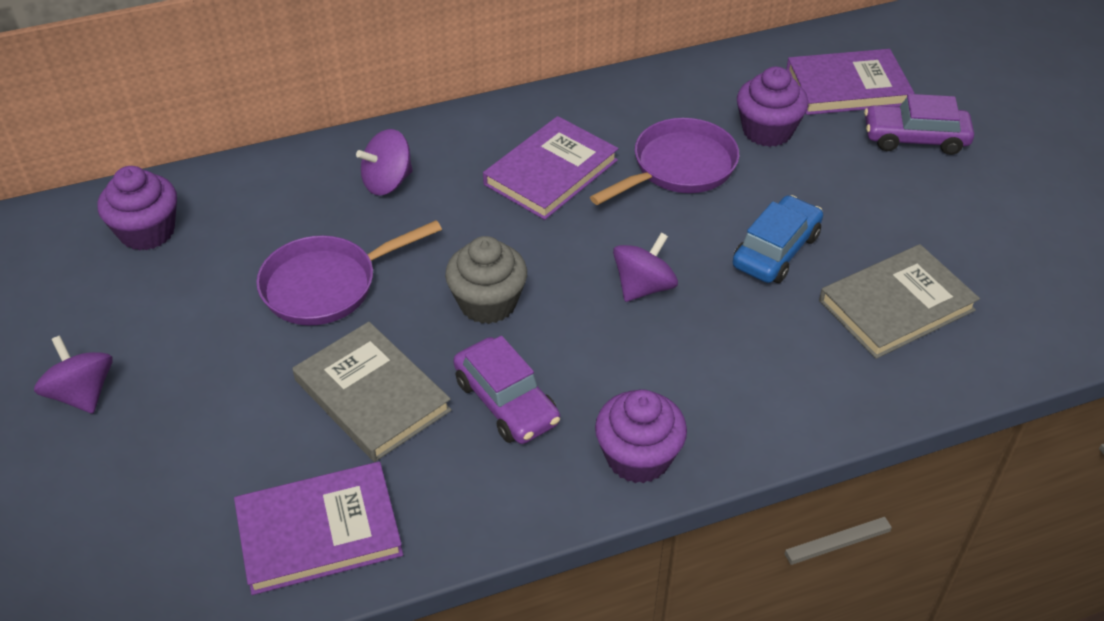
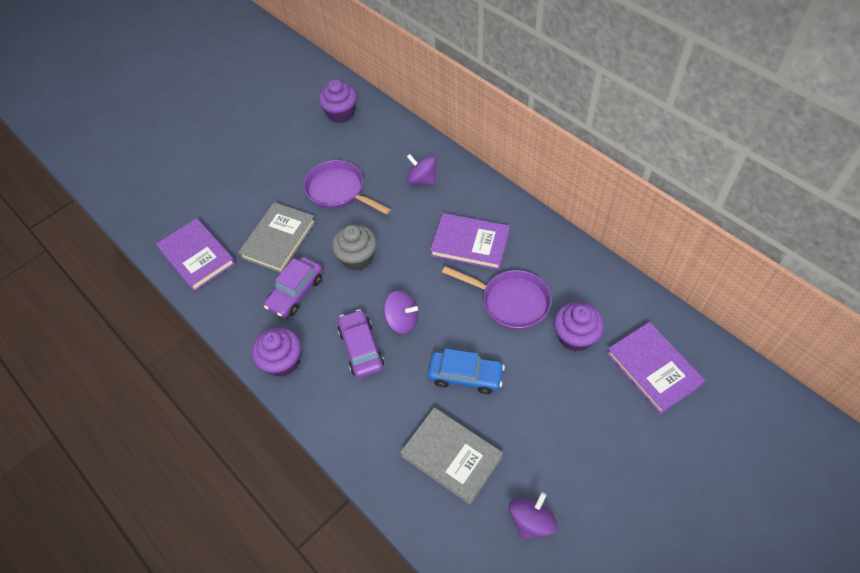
camera: 70 degrees right, 10 degrees up
(82, 394) = (240, 144): purple spinning top -> purple spinning top (531, 521)
(915, 138) = (623, 426): purple car -> purple car (361, 348)

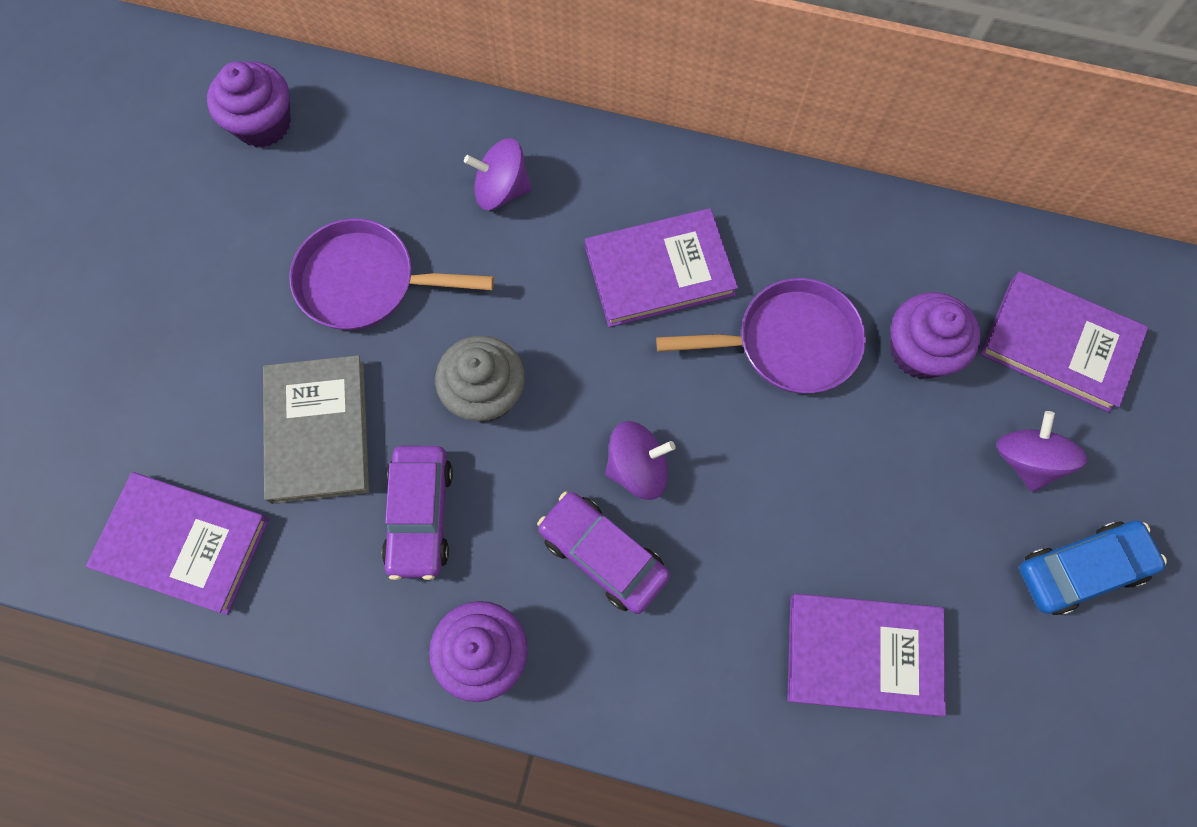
camera: 35 degrees left, 15 degrees up
(451, 456) = (862, 655): grey book -> purple book
(465, 376) = (799, 508): blue car -> blue car (1081, 569)
(531, 521) = (1038, 687): purple spinning top -> purple spinning top (1026, 460)

